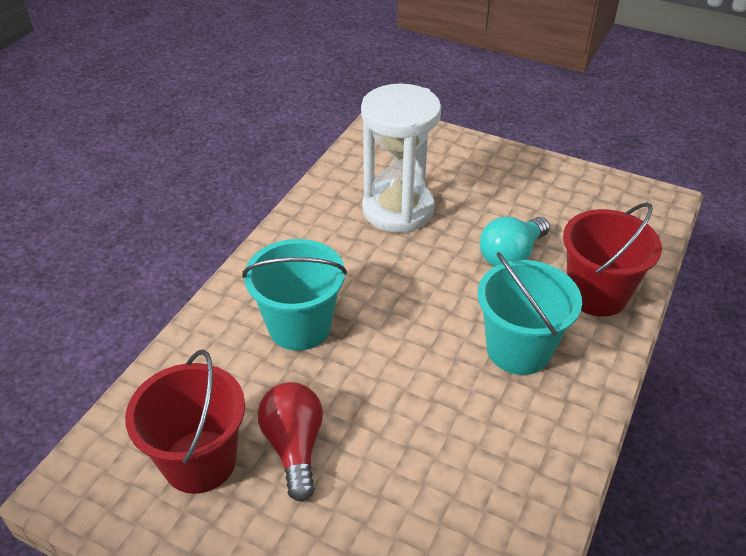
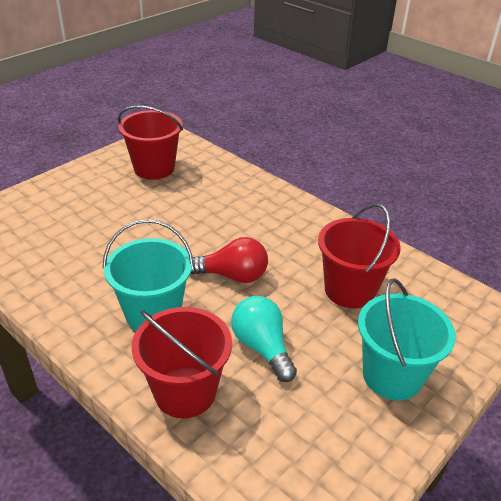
camera: 105 degrees right, 5 degrees down
(294, 447) = (141, 198): red light bulb -> red light bulb (233, 276)
(299, 326) = (234, 215): turquoise bucket -> turquoise bucket (392, 376)
(398, 209) = (350, 290): white hourglass -> red bucket

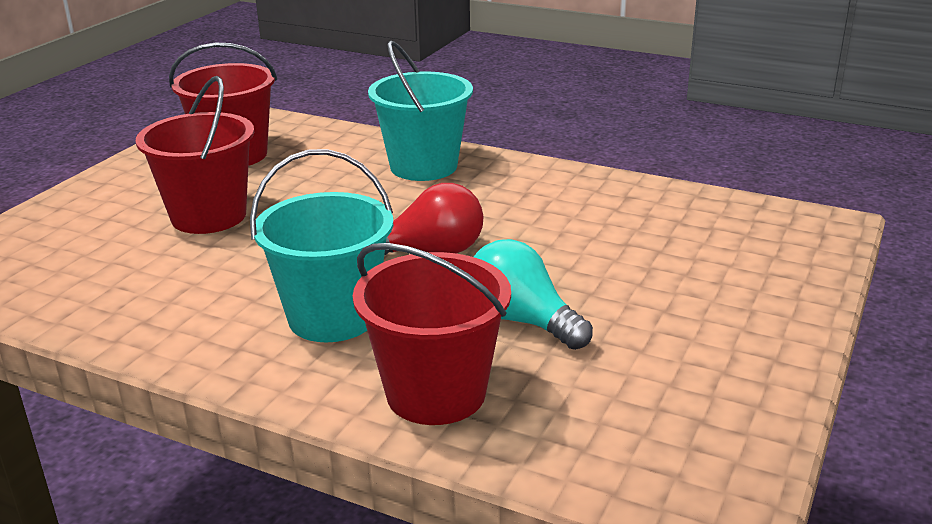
camera: 15 degrees left, 10 degrees down
(350, 290) = (609, 236): red bucket -> red bucket (208, 216)
(392, 376) = (722, 313): turquoise bucket -> turquoise bucket (423, 166)

